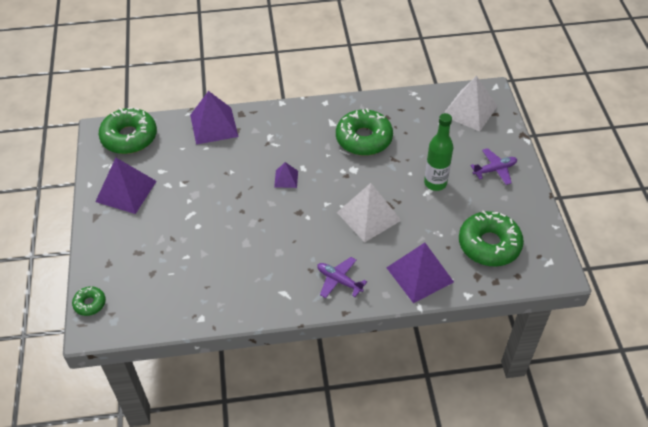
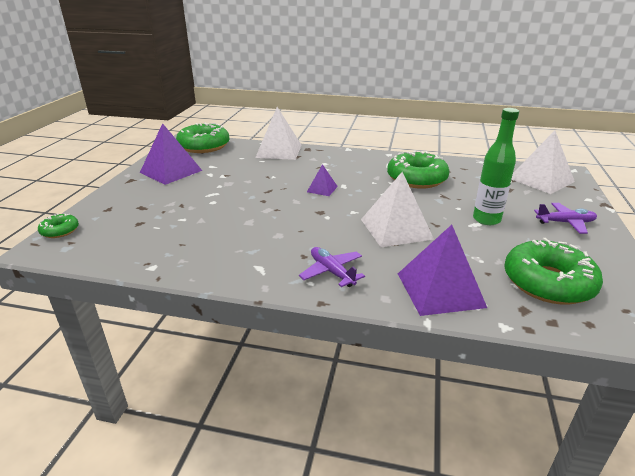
camera: 20 degrees right, 20 degrees down
(214, 125) = (279, 151): purple pyramid -> white pyramid

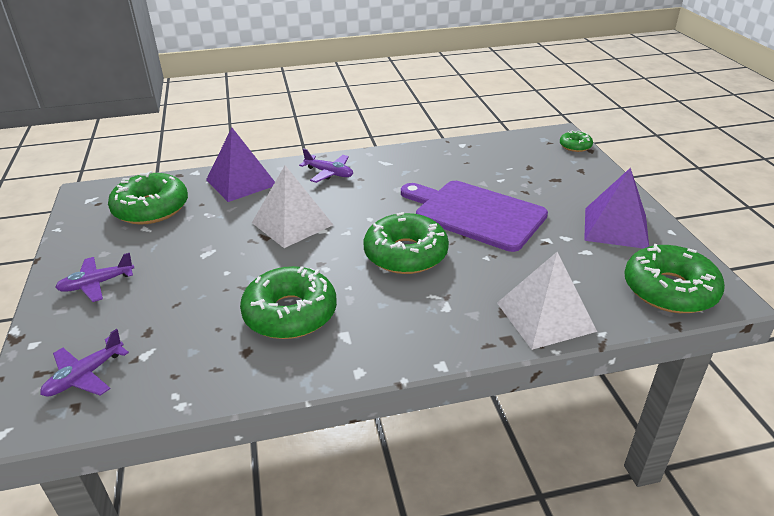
camera: 155 degrees right, 5 degrees up
(243, 199) = (475, 214): none -> purple cutting board
(322, 189) = (405, 254): purple pyramid -> green donut
(486, 219) = (193, 262): green bottle -> none
(541, 179) = (85, 376): white pyramid -> purple plane

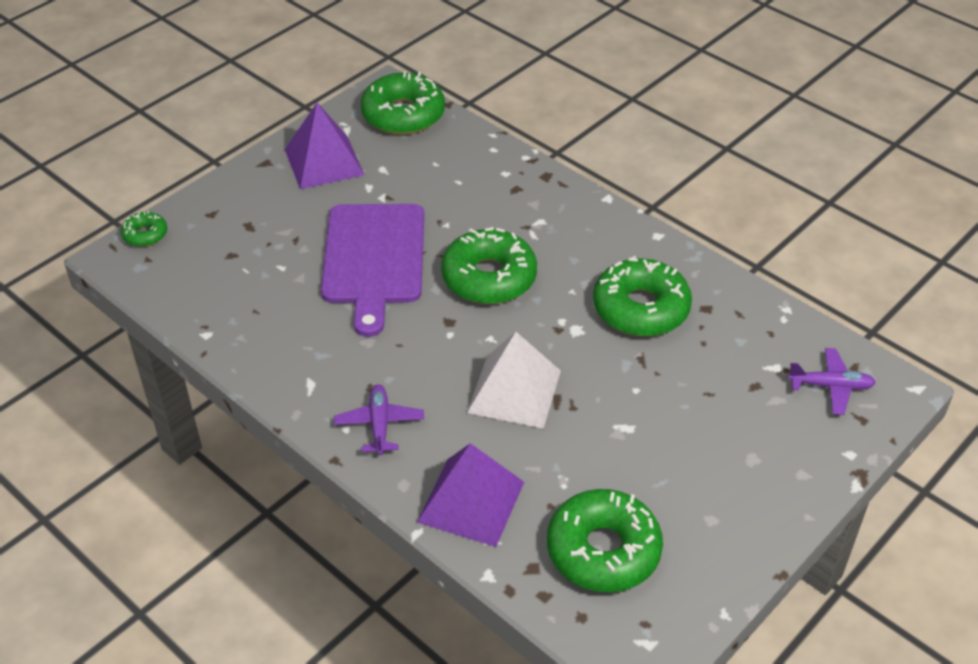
camera: 125 degrees left, 10 degrees up
(97, 284) = (750, 479): purple plane -> none
(545, 317) = (500, 166): white pyramid -> none

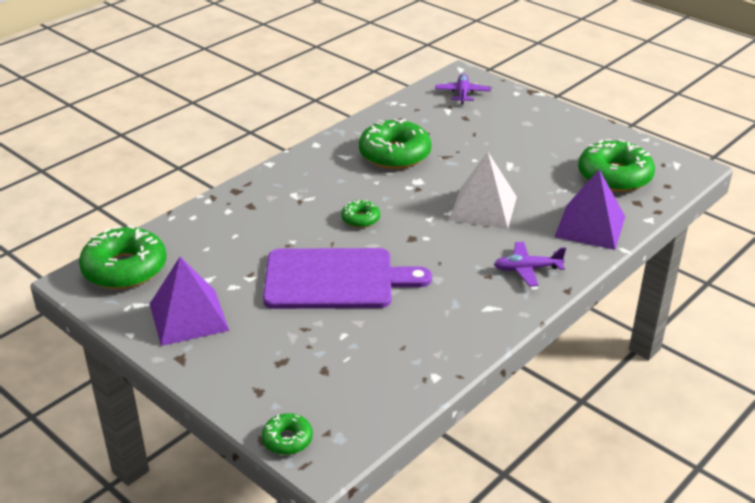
camera: 90 degrees left, 10 degrees down
(489, 277) = (360, 219): green donut -> green donut, size x0.49

